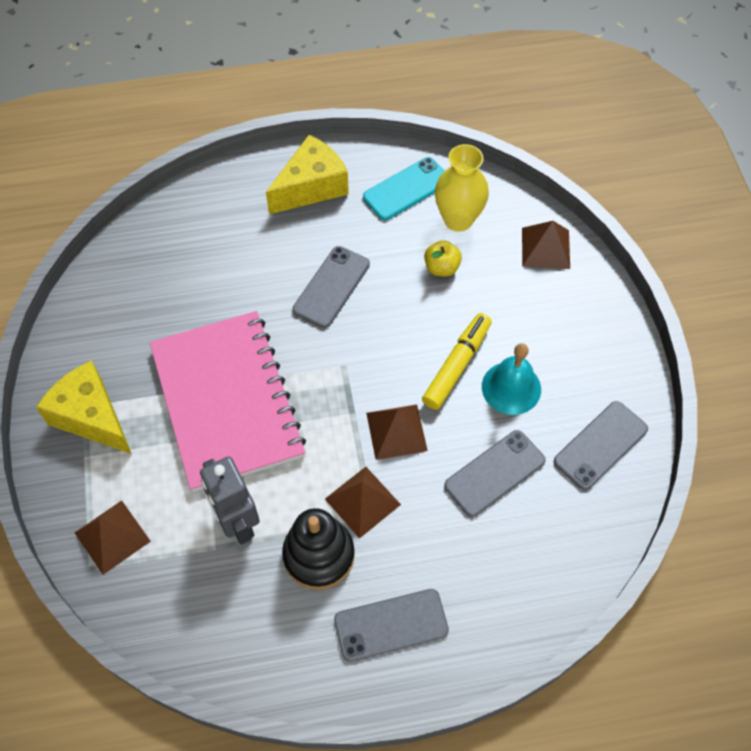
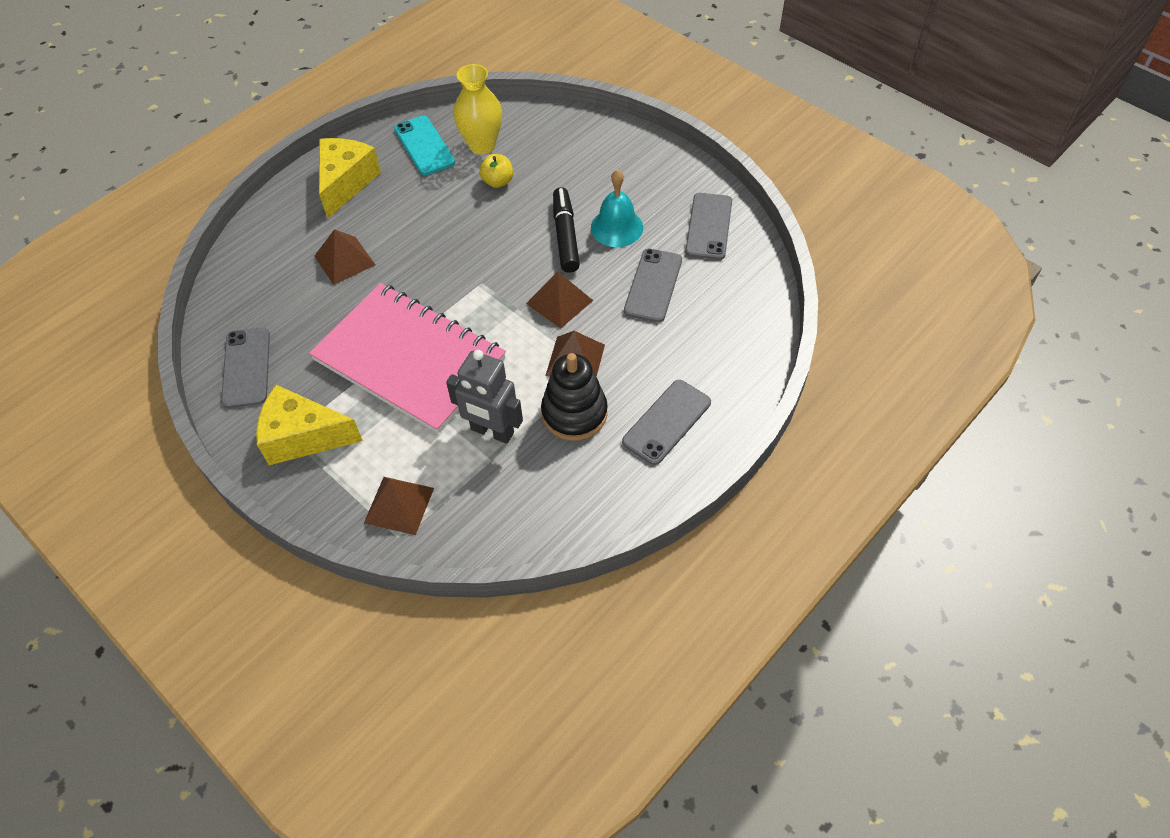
camera: 35 degrees left, 5 degrees down
(331, 287) = (424, 239): grey phone -> grey phone (246, 367)
(407, 189) = (424, 146): turquoise phone -> turquoise phone turned 45 degrees counterclockwise
(457, 365) = (565, 236): yellow marker -> black marker
(545, 248) = (562, 129): brown pyramid -> brown pyramid (344, 260)

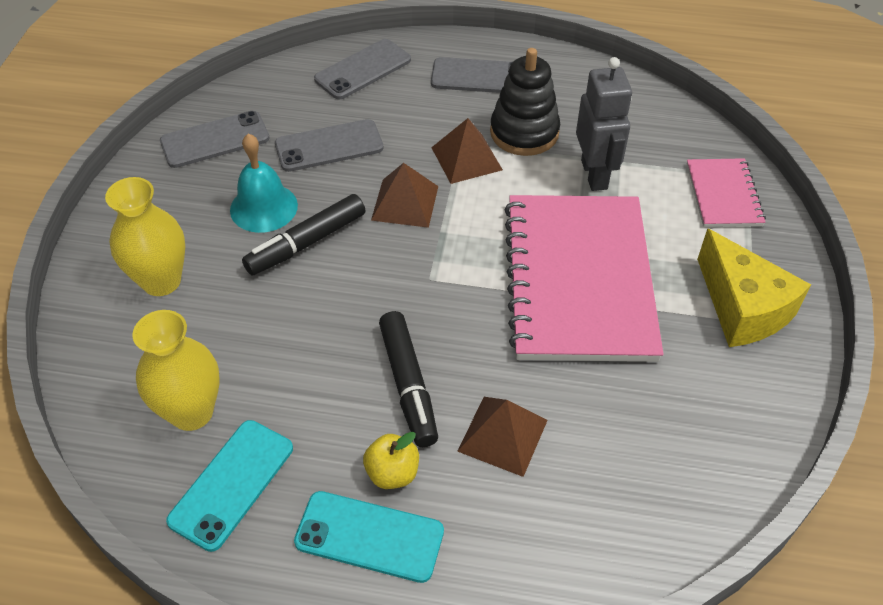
camera: 125 degrees left, 5 degrees down
(246, 367) = (727, 422): grey phone -> grey phone (363, 69)
(346, 183) = (369, 536): yellow cheese -> turquoise phone
(399, 505) = (723, 195): brown pyramid -> pink notebook
(415, 236) = (408, 385): none -> black marker
(498, 181) = (255, 354): yellow apple -> yellow apple (392, 473)
(590, 161) = (161, 281): none -> yellow vase

